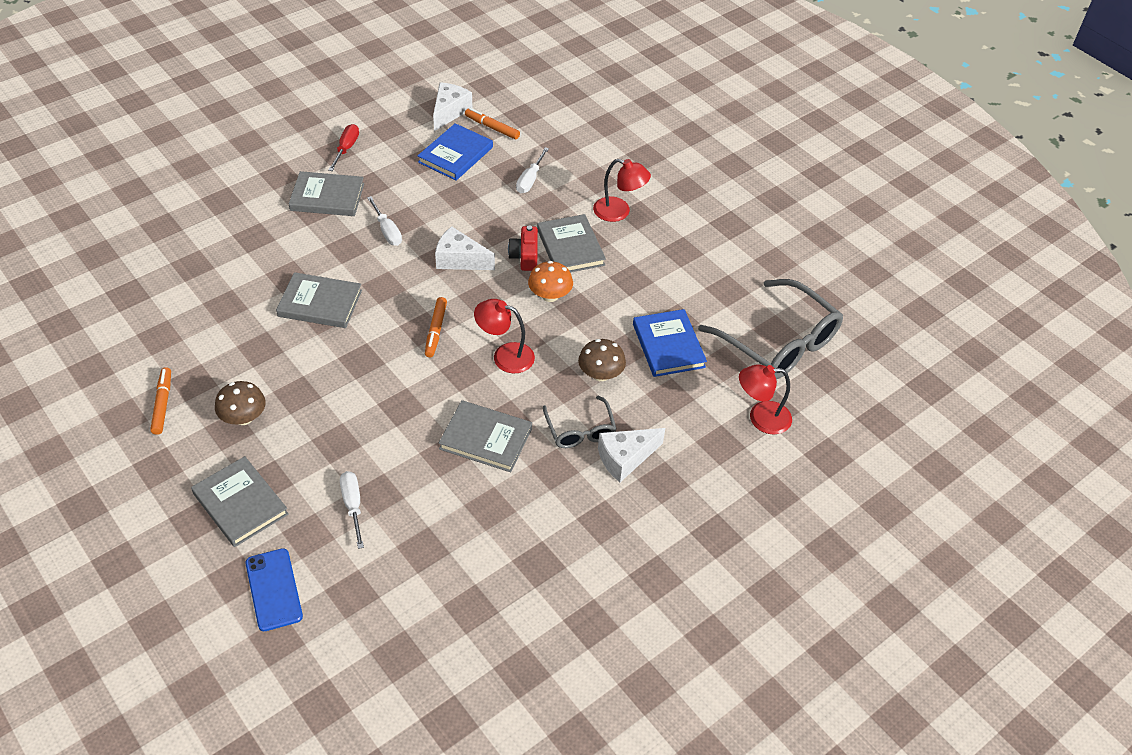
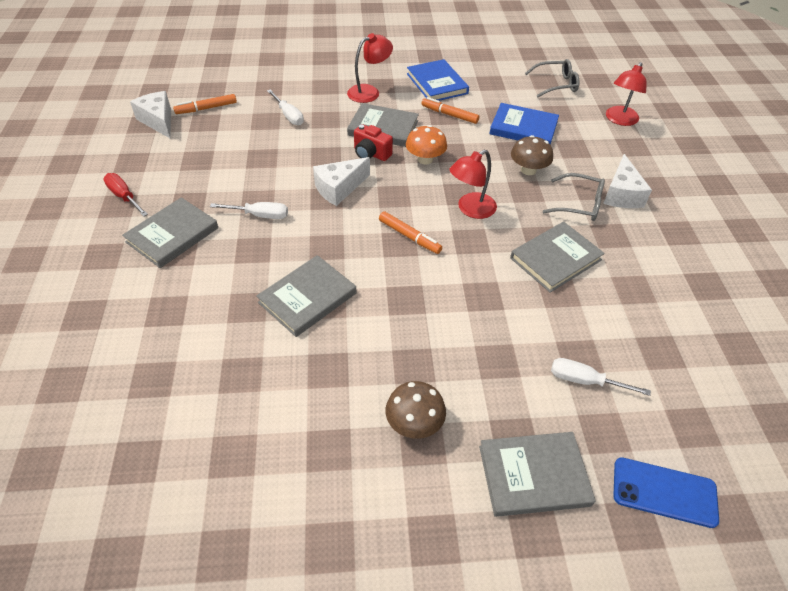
camera: 55 degrees left, 0 degrees up
(162, 404) = (340, 494): orange marker -> orange marker (449, 115)
(455, 155) = (214, 139): blue book -> blue book (437, 83)
(779, 343) = (556, 84): grey glasses -> grey glasses, size x0.54

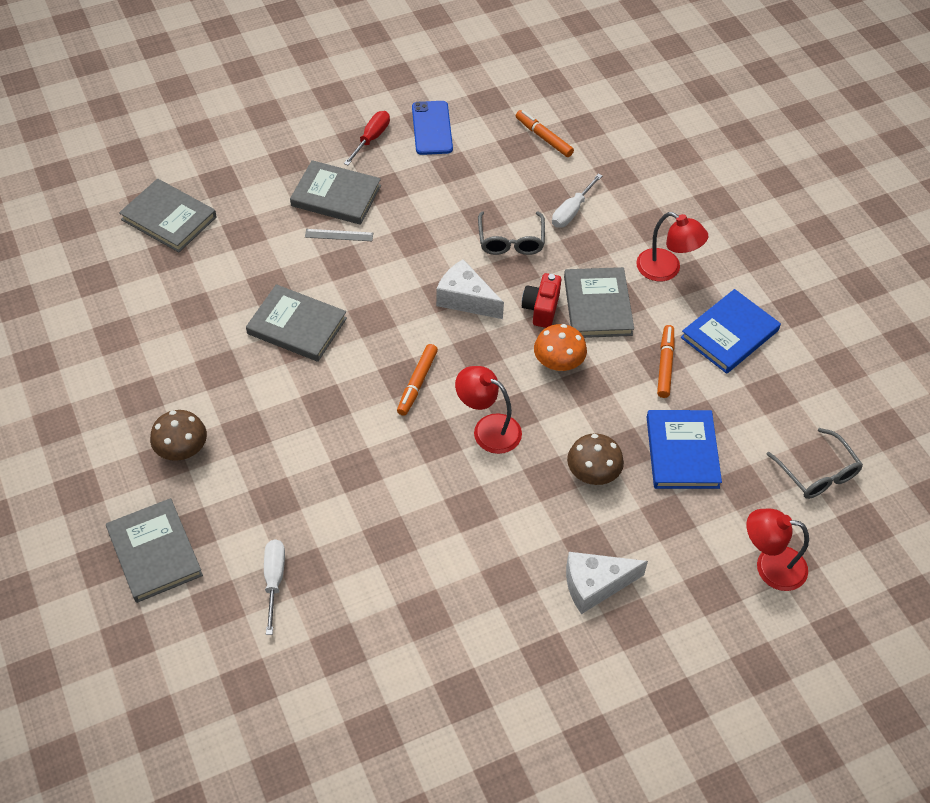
camera: 70 degrees right, 5 degrees up
(158, 121) = (499, 110): white cheese -> none
(220, 244) = (339, 235): none -> grey ruler
(259, 215) = (392, 249): white screwdriver -> none
(555, 259) = (441, 528): grey book -> grey book (169, 218)
(579, 204) = (551, 540): grey glasses -> grey glasses (511, 241)
(664, 492) = (166, 662): blue phone -> blue phone (432, 128)

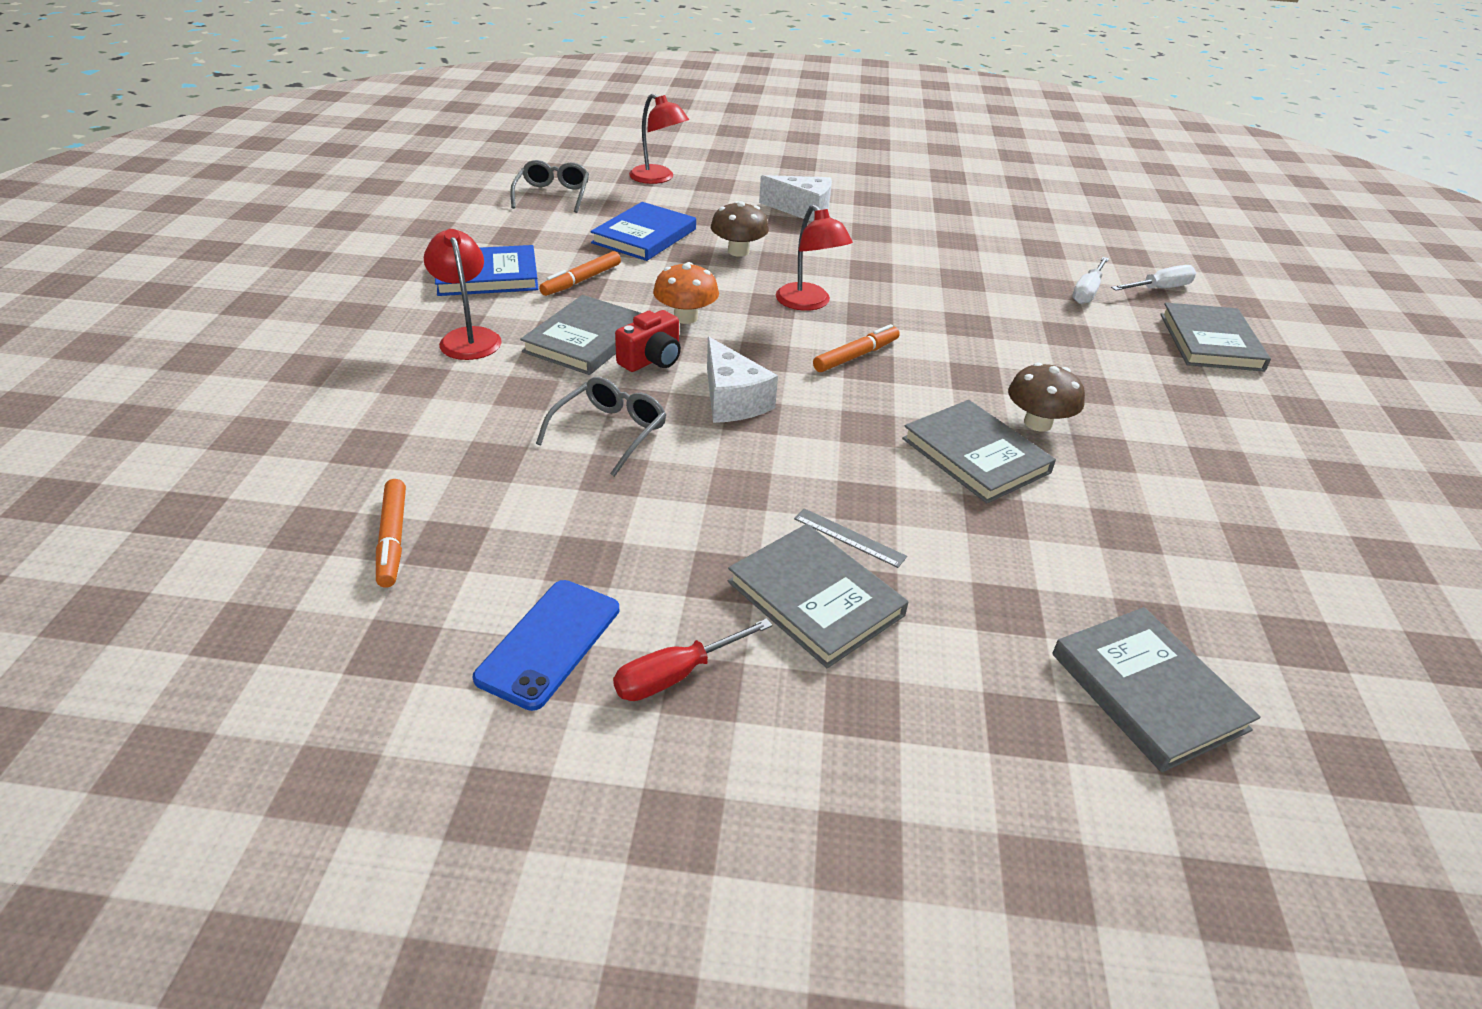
camera: 150 degrees left, 15 degrees down
(182, 449) = (1168, 399): brown mushroom -> brown mushroom (1038, 423)
(571, 211) = (490, 430): white screwdriver -> white screwdriver (1159, 289)

